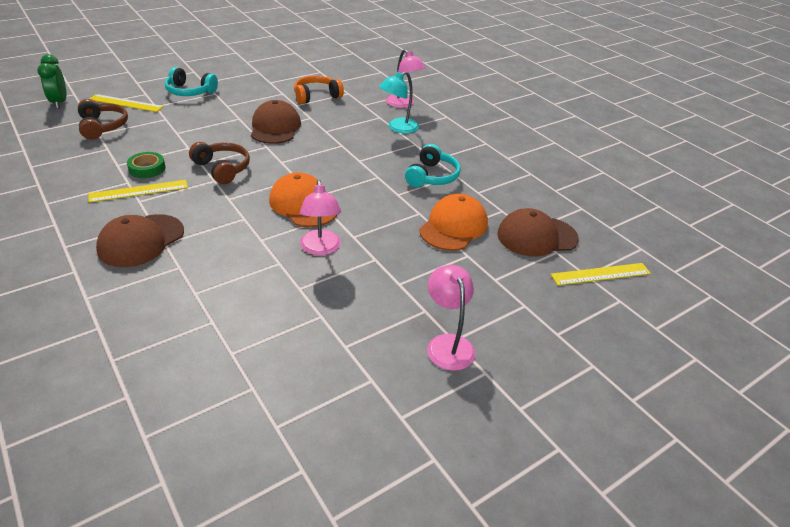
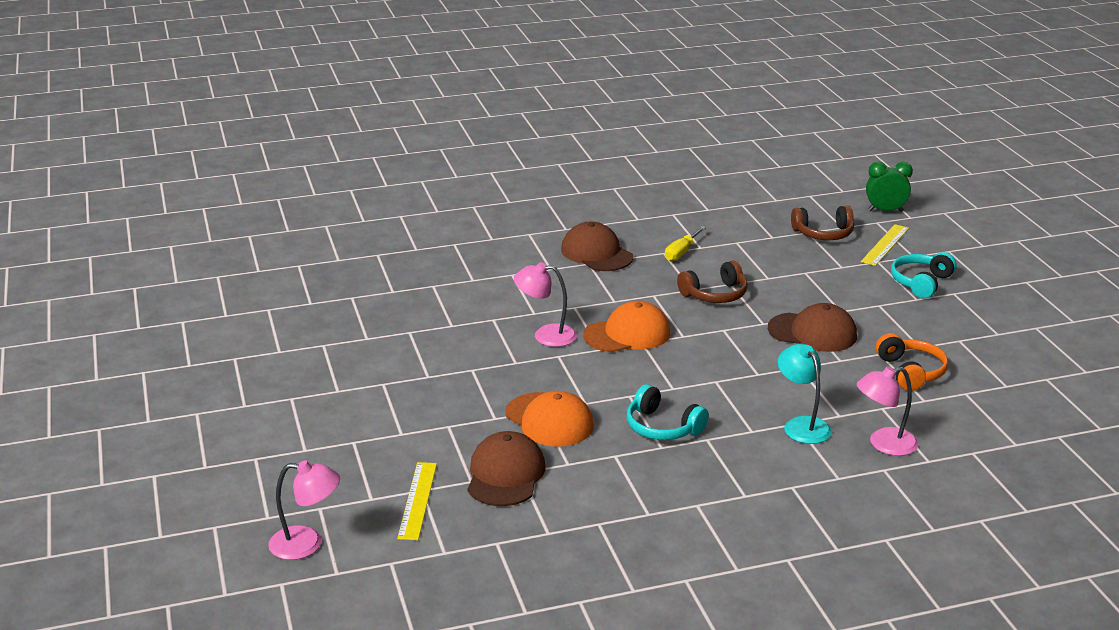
camera: 110 degrees right, 10 degrees down
(139, 191) = (681, 252): yellow ruler -> yellow screwdriver
(147, 168) = (725, 256): green tape -> none
(447, 344) = (381, 379): pink lamp -> pink lamp (307, 544)

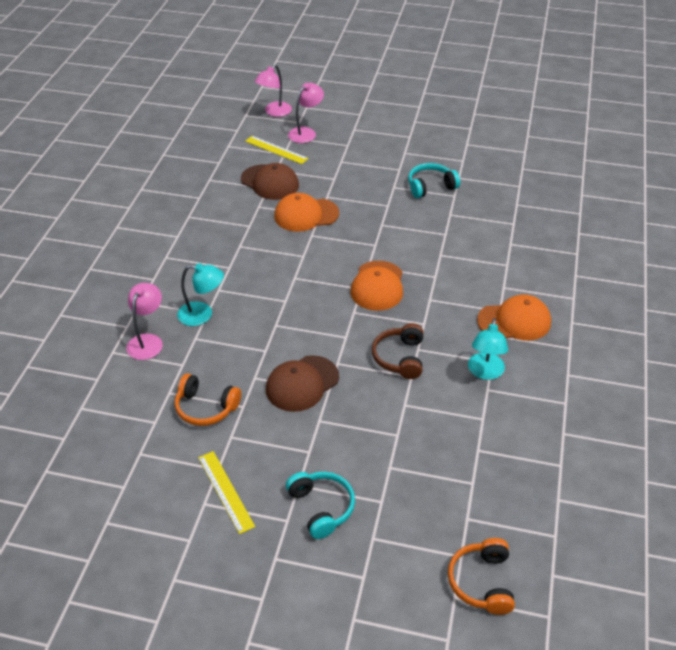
camera: 120 degrees right, 15 degrees up
(546, 335) = (405, 249): pink lamp -> pink lamp (306, 132)
(596, 253) = (514, 321): brown cap -> orange cap
(662, 427) = (257, 254): turquoise headphones -> turquoise headphones (430, 187)
(681, 252) = (485, 372): yellow screwdriver -> turquoise lamp
(823, 233) = (461, 493): brown headphones -> none
(885, 211) = (482, 582): green clock -> orange headphones
(885, 245) = (408, 529): yellow ruler -> yellow ruler (225, 491)

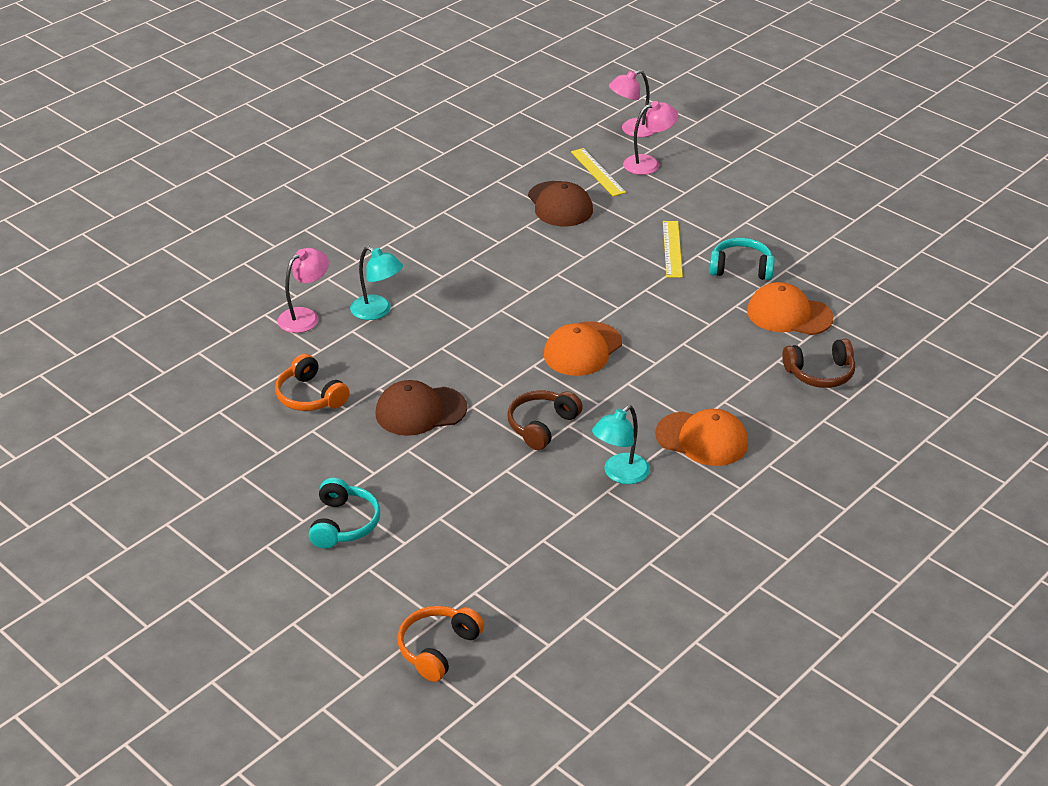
camera: 30 degrees right, 5 degrees down
(225, 491) = (268, 473): yellow ruler -> yellow ruler (672, 249)
(306, 215) = (569, 251): orange cap -> orange cap (789, 314)
(544, 242) = (820, 373): none -> brown headphones

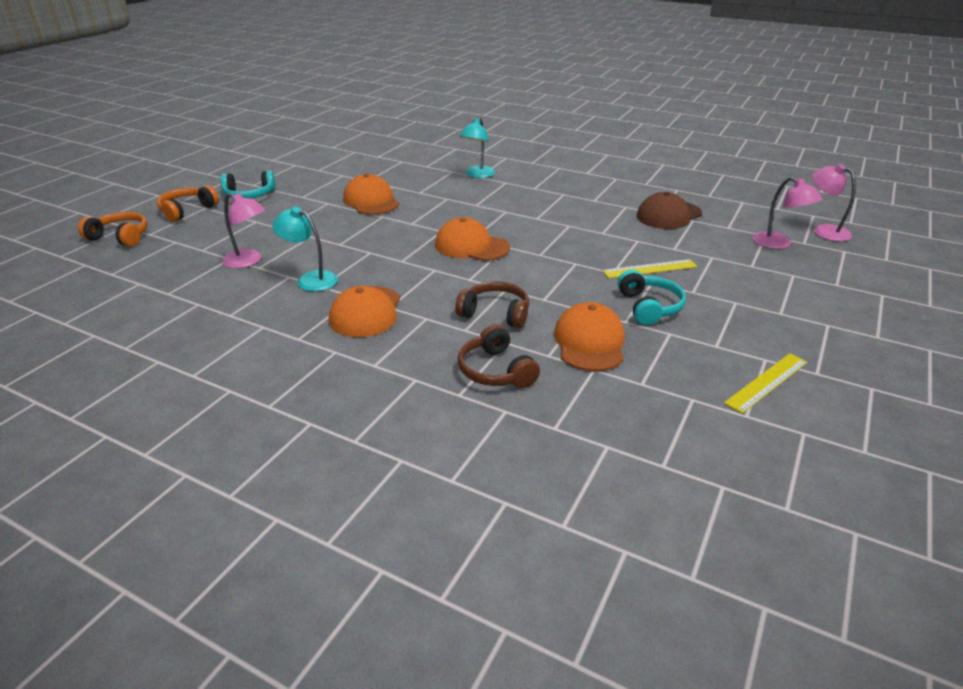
camera: 75 degrees right, 5 degrees down
(305, 316) = (459, 158): pink lamp -> pink lamp (248, 261)
(310, 396) = (376, 170): orange headphones -> orange headphones (187, 210)
(420, 411) = (371, 201): brown cap -> orange cap
(542, 426) = (365, 242): brown headphones -> brown headphones (495, 313)
(598, 172) = (736, 224): yellow ruler -> yellow ruler (767, 382)

